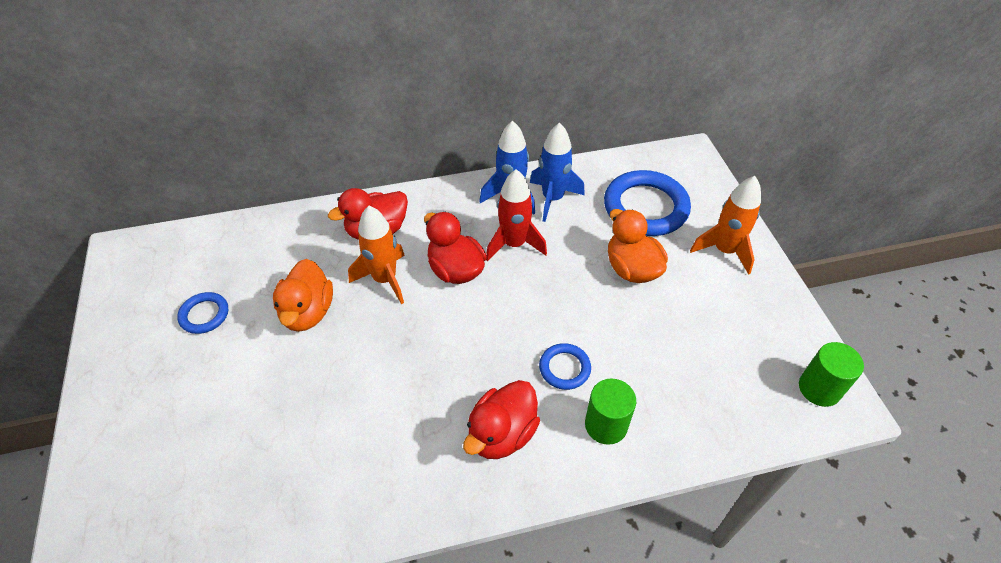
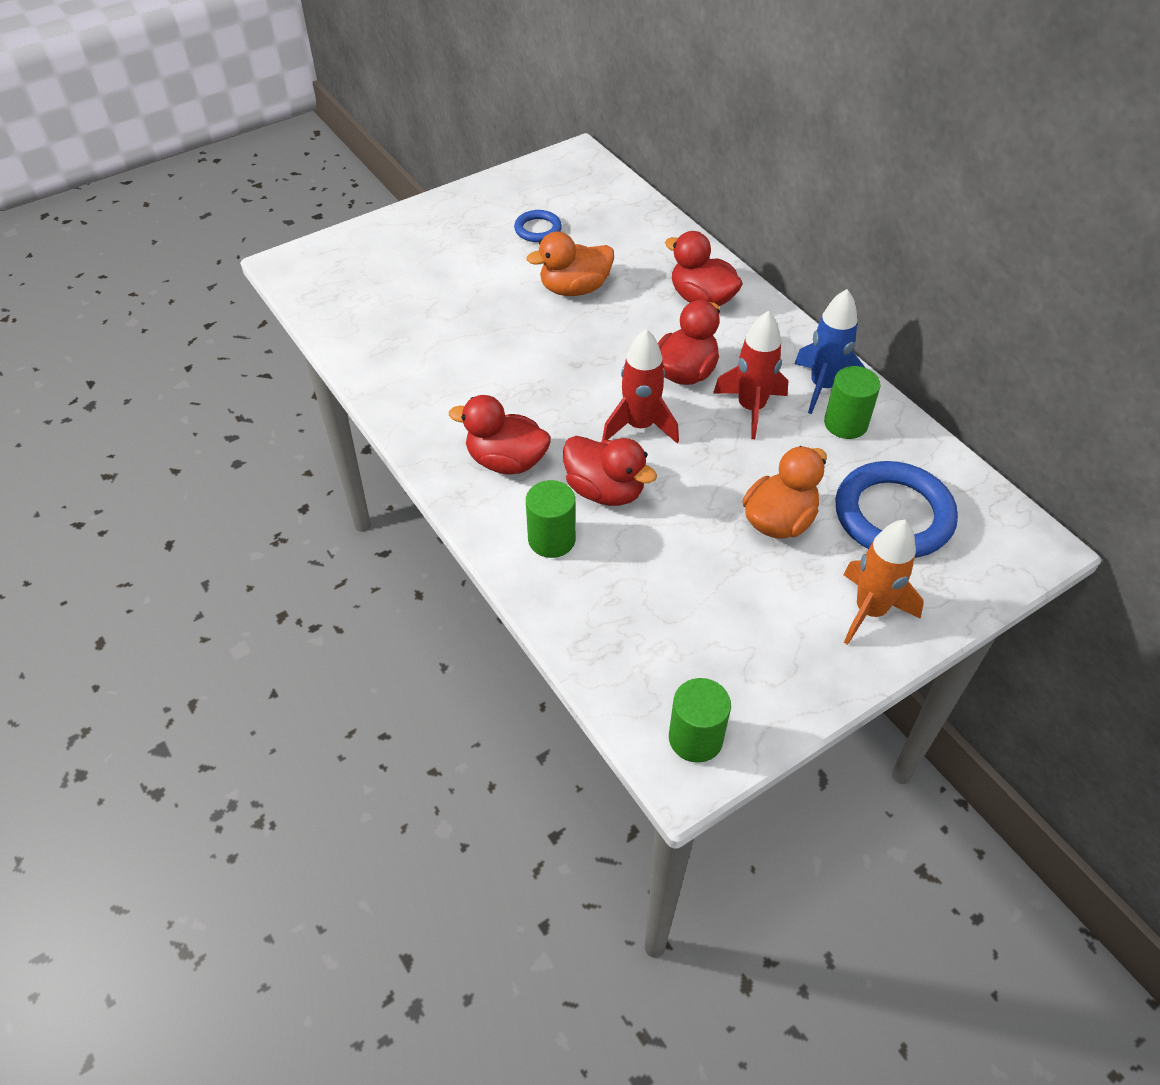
camera: 70 degrees right, 0 degrees up
(385, 279) = (642, 325): orange rocket -> none
(502, 320) = (640, 426): none -> red rocket
(552, 199) = (845, 423): blue rocket -> green cylinder
(564, 368) = (605, 491): blue ring -> red duck

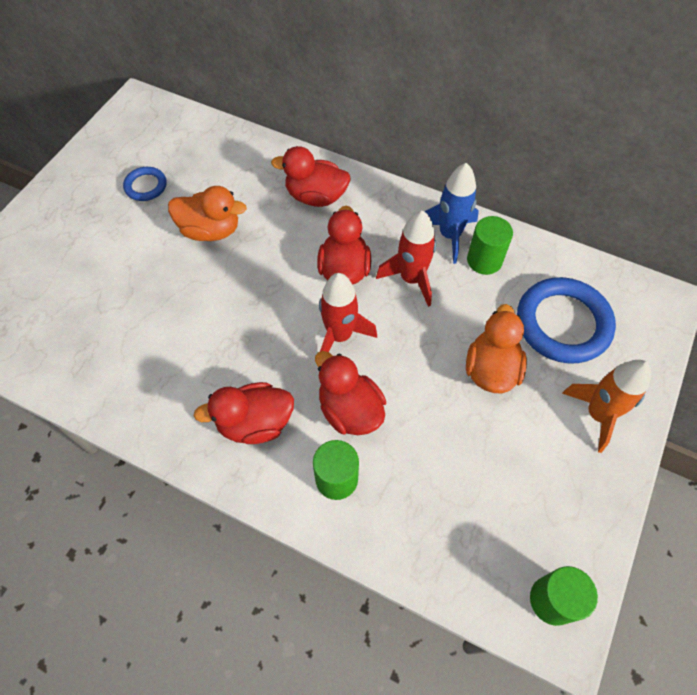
camera: 30 degrees left, 10 degrees up
(574, 289) = (210, 230): orange duck -> orange duck turned 120 degrees counterclockwise
(605, 491) = (350, 410): red duck -> red duck turned 135 degrees counterclockwise

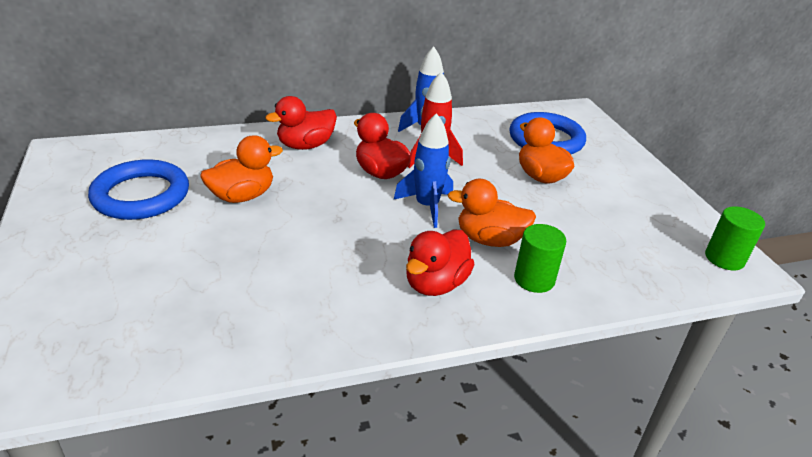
camera: 45 degrees left, 25 degrees down
(146, 186) = (141, 195): blue ring -> blue ring, size x1.99
(340, 336) = (427, 206): red rocket -> blue rocket
(350, 410) = (489, 239): red duck -> orange duck
(484, 260) = (463, 131): green cylinder -> none
(597, 414) = (620, 168): orange rocket -> none

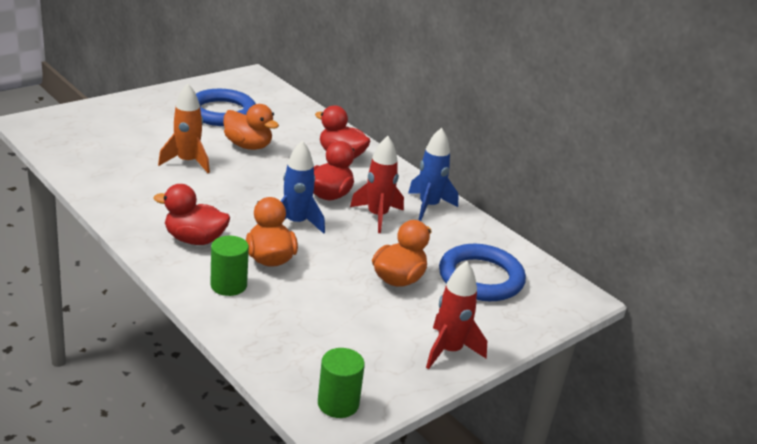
camera: 65 degrees right, 5 degrees down
(250, 250) = (187, 162): none -> orange rocket
(646, 183) = (449, 351): none -> red rocket

